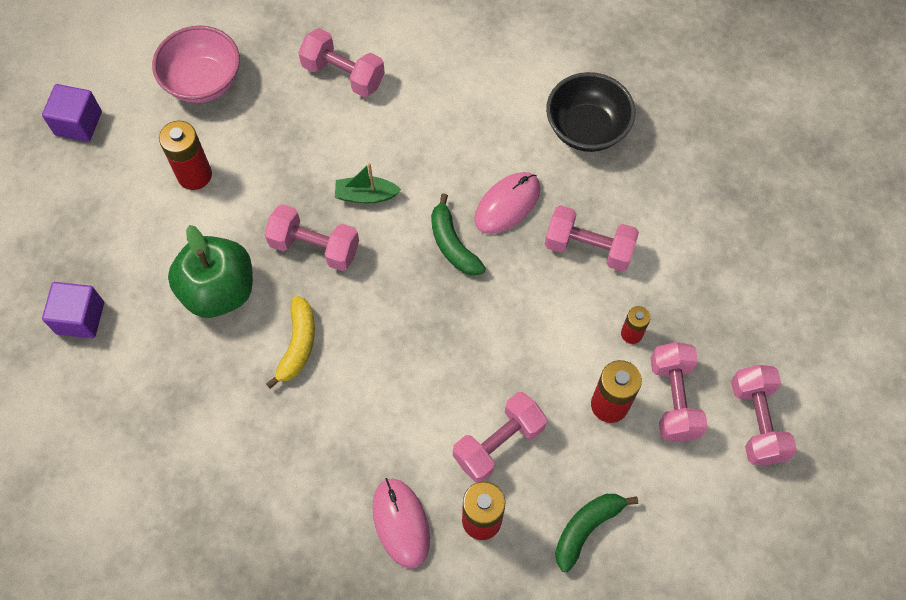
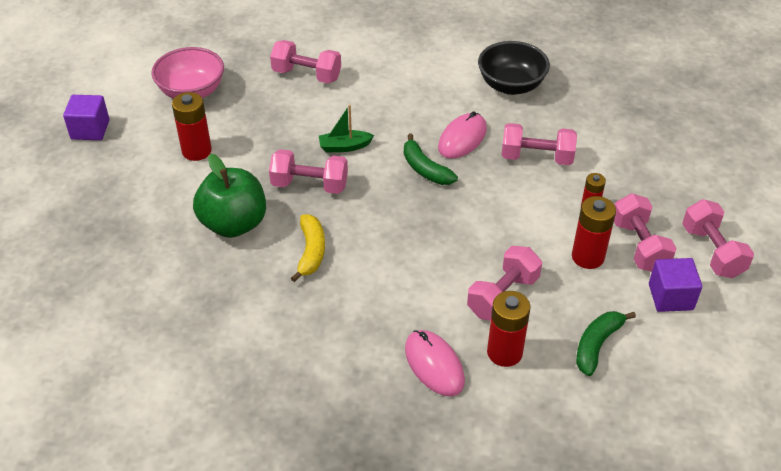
camera: 10 degrees left, 20 degrees down
(80, 318) = (113, 258): purple cube -> purple cube (670, 297)

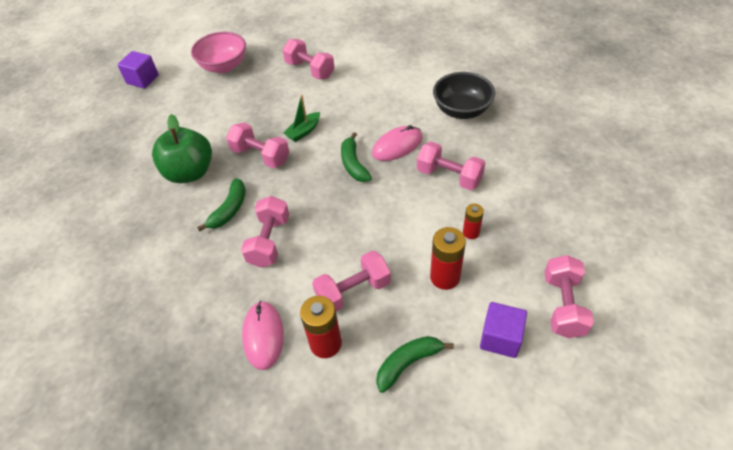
camera: 25 degrees right, 5 degrees up
(196, 151) = (200, 110): red battery -> none
(311, 251) = (229, 209): yellow banana -> green banana
(344, 147) = (304, 131): green boat -> green boat turned 60 degrees counterclockwise
(639, 246) = (496, 280): pink dumbbell -> pink dumbbell (269, 241)

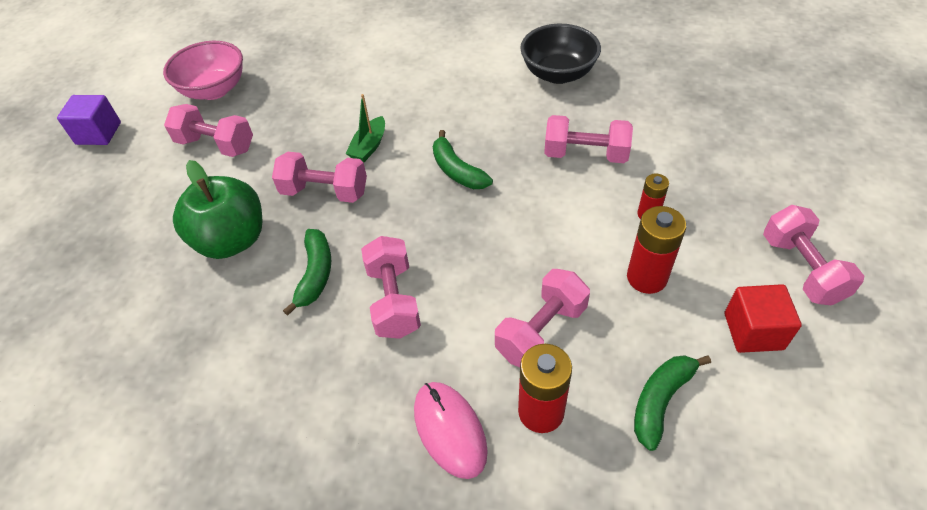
camera: 20 degrees left, 0 degrees up
(310, 70) = (338, 68): pink dumbbell -> pink dumbbell (216, 145)
(397, 146) = (501, 134): pink mouse -> none
(500, 338) = (753, 331): purple cube -> red cube

